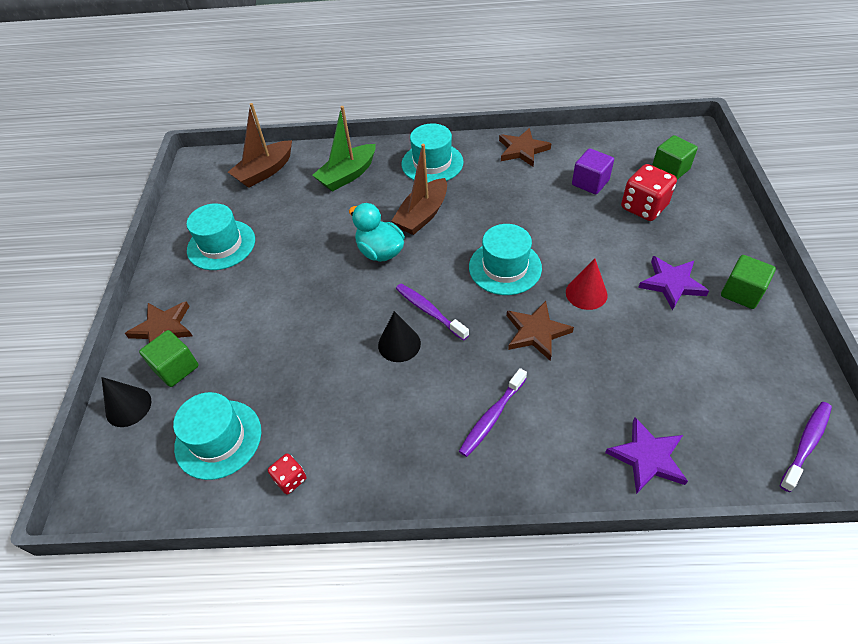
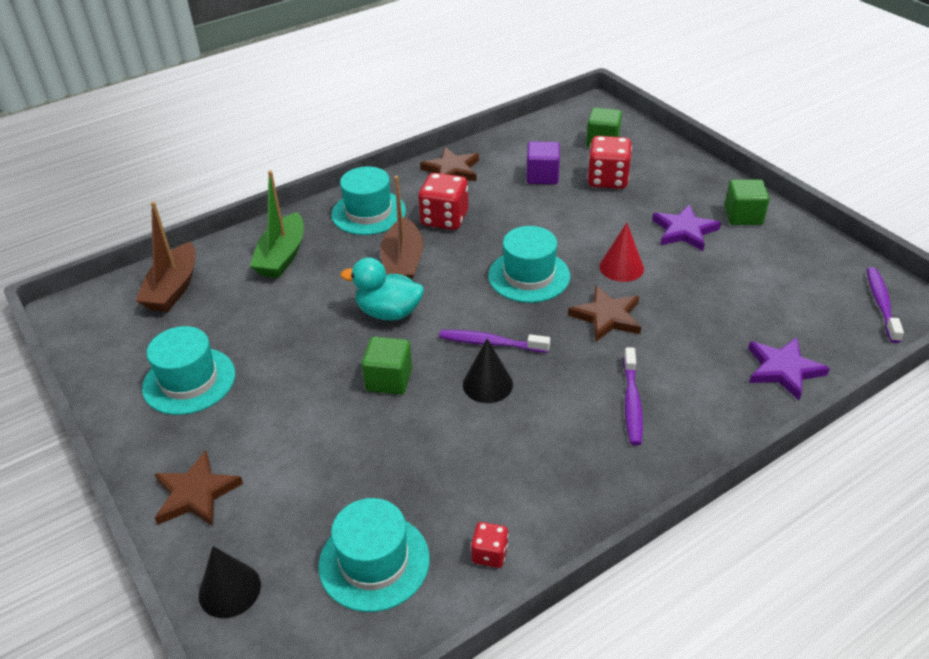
camera: 35 degrees left, 10 degrees down
(176, 368) = (253, 523): green cube -> green cube (389, 379)
(482, 190) = (444, 219): none -> red dice

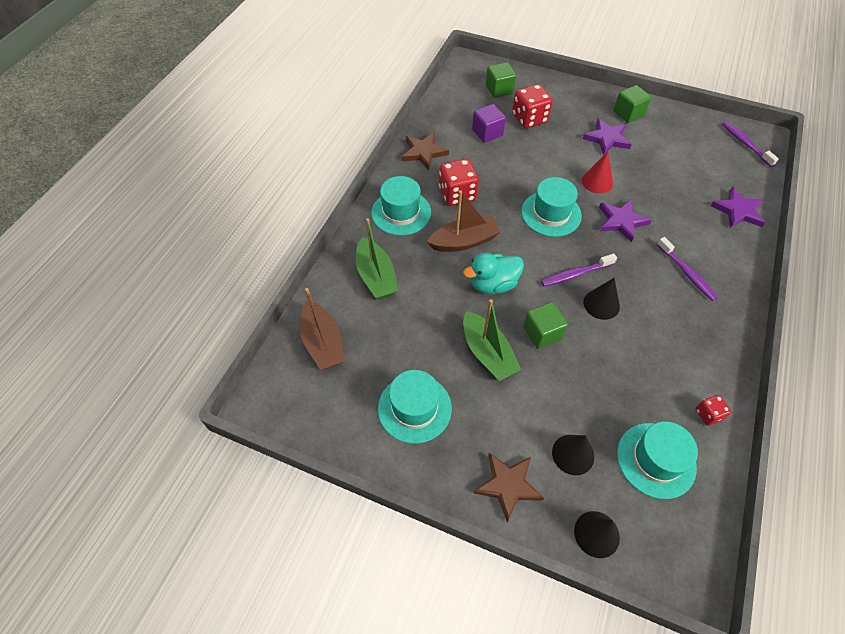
camera: 35 degrees left, 15 degrees up
(291, 504) = (573, 454): none -> black cone
(311, 370) = (487, 353): none -> green boat
(403, 262) = (464, 241): brown boat -> brown boat turned 75 degrees counterclockwise
(607, 317) = (621, 221): brown star -> purple star

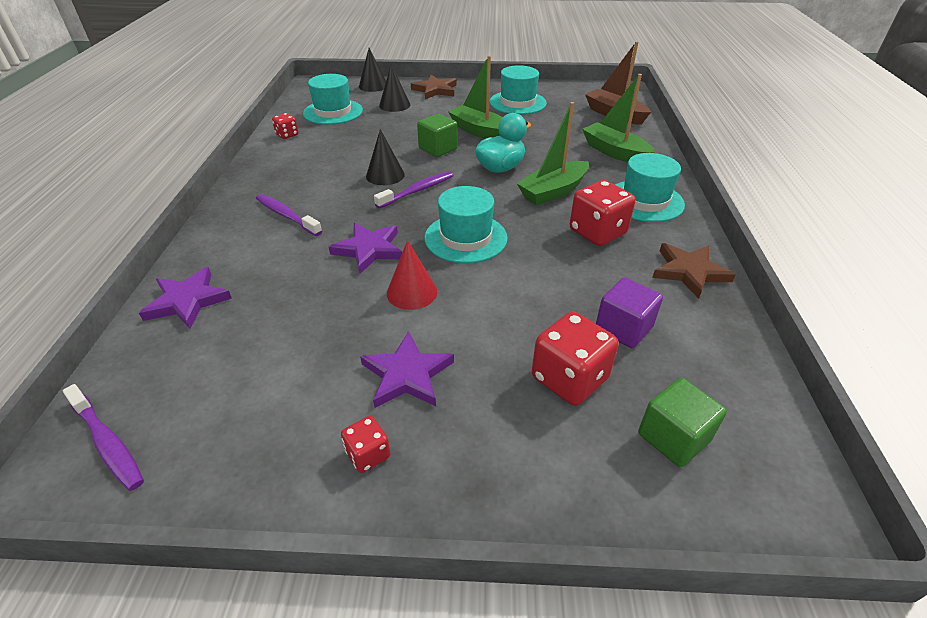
camera: 160 degrees right, 15 degrees down
(464, 241) = (553, 192): brown boat -> green boat
(628, 113) = (368, 454): green cube -> red dice

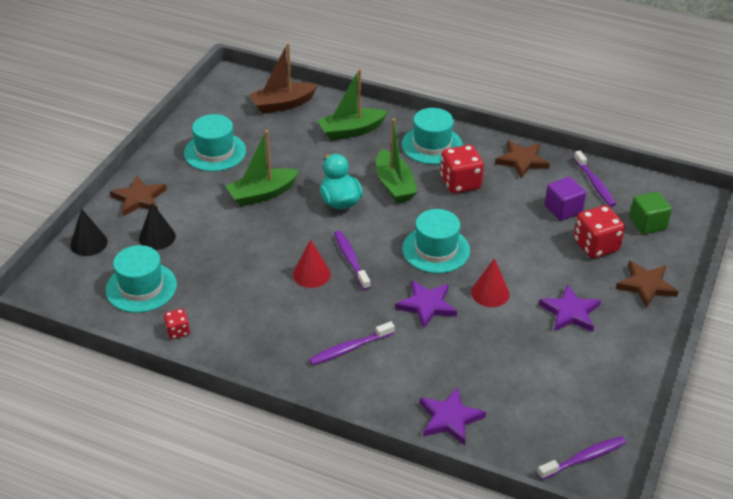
camera: 70 degrees left, 0 degrees up
(368, 454) = (626, 340): red dice -> none
(385, 175) = (311, 274): black cone -> red cone
(438, 149) = (280, 230): green cube -> none
(512, 461) = (646, 285): none -> brown star
(712, 352) = (595, 184): none -> purple toothbrush

